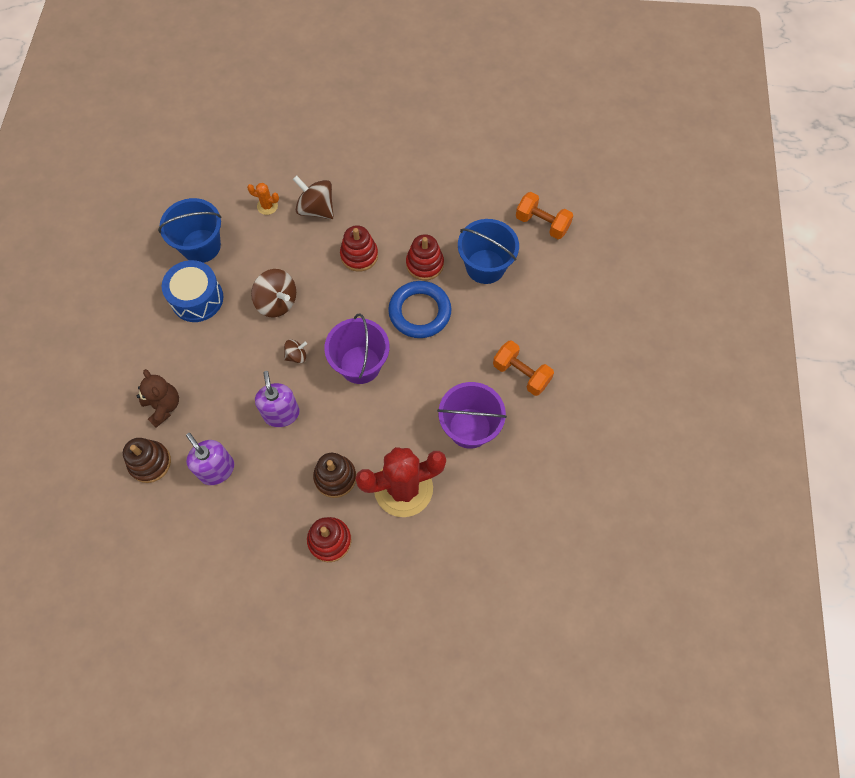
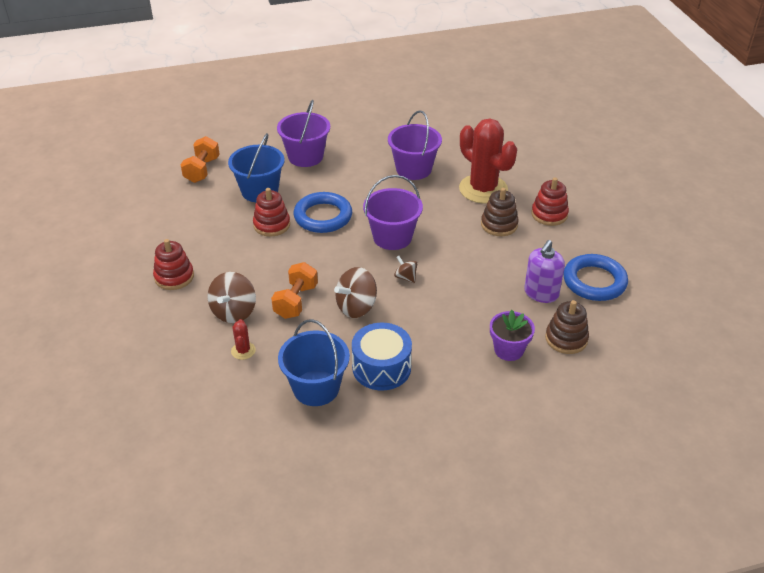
camera: 110 degrees left, 25 degrees down
(163, 406) = (508, 350): brown teddy bear -> purple flower pot
(207, 531) = (594, 281): none -> blue ring
(267, 206) = (243, 351): orange cactus -> red cactus
(277, 302) = (356, 307): brown spinning top -> brown spinning top turned 150 degrees counterclockwise
(281, 414) = (466, 270): purple soap dispenser -> none
(359, 255) = (279, 267): red stacking toy -> red stacking toy (174, 277)
(521, 374) = (353, 154): orange dumbbell -> orange dumbbell (296, 301)
(533, 324) = (305, 157): none -> purple bucket

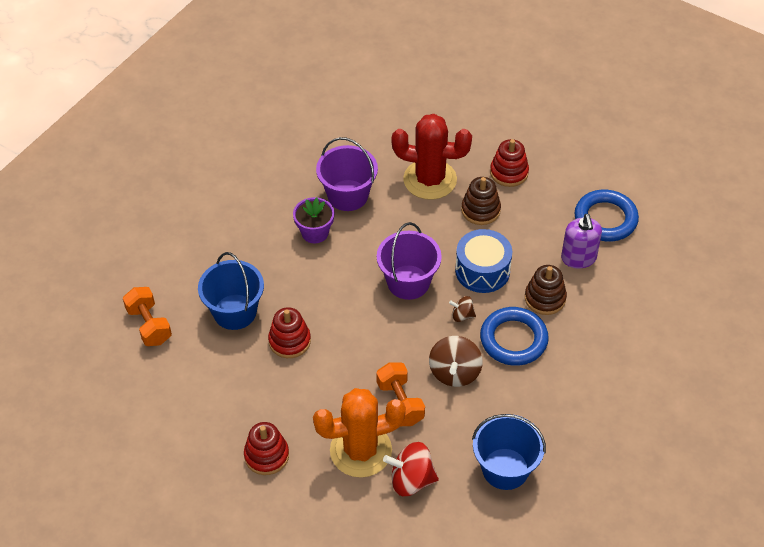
camera: 40 degrees left, 10 degrees up
(234, 312) = (361, 450): brown spinning top -> orange cactus
(243, 351) = (411, 480): red cactus -> red spinning top
(305, 157) = (232, 244): purple bucket -> none
(323, 216) = (325, 301): blue ring -> blue ring (513, 339)
(381, 368) = (533, 413): blue drum -> blue drum (482, 270)
(508, 350) = (606, 328): purple flower pot -> purple flower pot (315, 232)
(566, 339) = (636, 288): brown stacking toy -> brown stacking toy (545, 298)

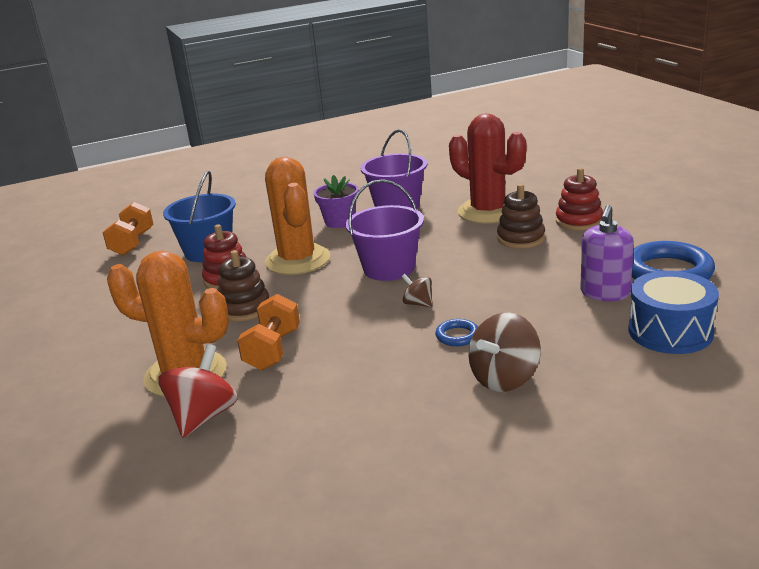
camera: 35 degrees right, 25 degrees down
(266, 455) = (97, 349): red stacking toy -> none
(325, 297) = (297, 260): none -> orange cactus
(411, 480) = (203, 416): red spinning top -> red spinning top turned 75 degrees clockwise
(455, 372) = (359, 343): brown spinning top -> brown spinning top (504, 378)
(482, 270) = (477, 278): blue drum -> blue drum (670, 331)
(505, 469) = (321, 445): blue bucket -> none
(513, 339) = (457, 336): blue ring -> blue ring, size x0.47
(545, 298) = (530, 314): brown stacking toy -> brown stacking toy (244, 308)

